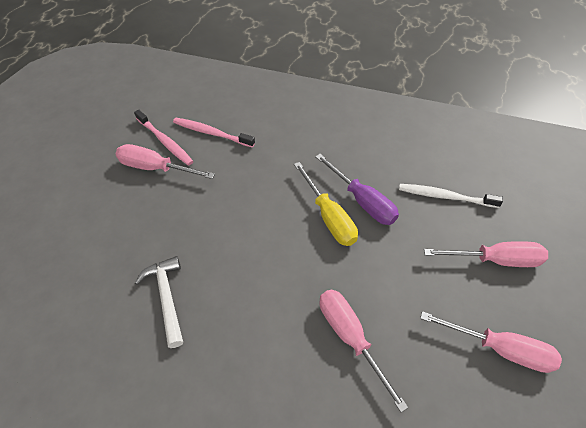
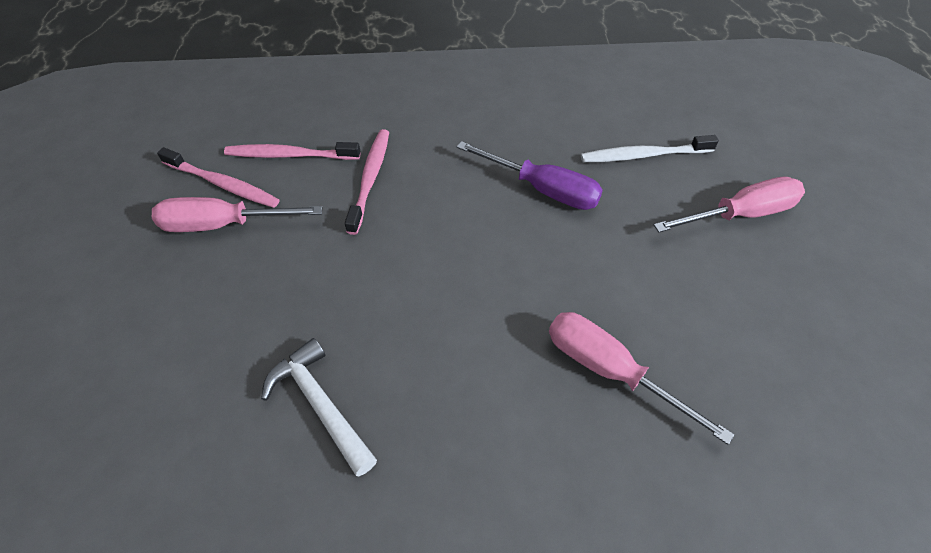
camera: 20 degrees left, 0 degrees up
(254, 162) = (370, 178): none -> pink toothbrush
(329, 217) = (508, 222): yellow screwdriver -> none
(500, 349) = (799, 321): pink screwdriver -> none

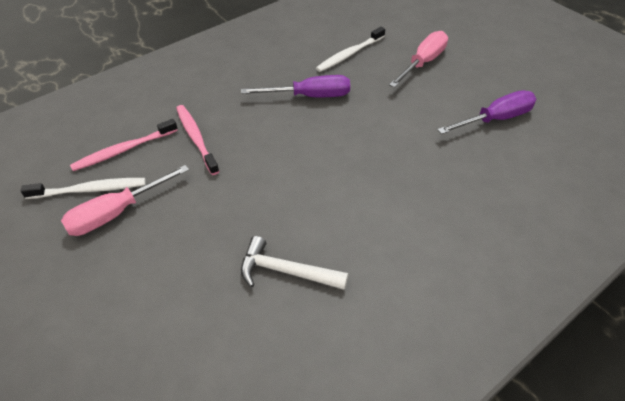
camera: 35 degrees left, 5 degrees down
(223, 184) = (90, 190): pink toothbrush -> white toothbrush
(610, 371) = (425, 167): pink screwdriver -> none
(782, 357) = (495, 119): none -> purple screwdriver

